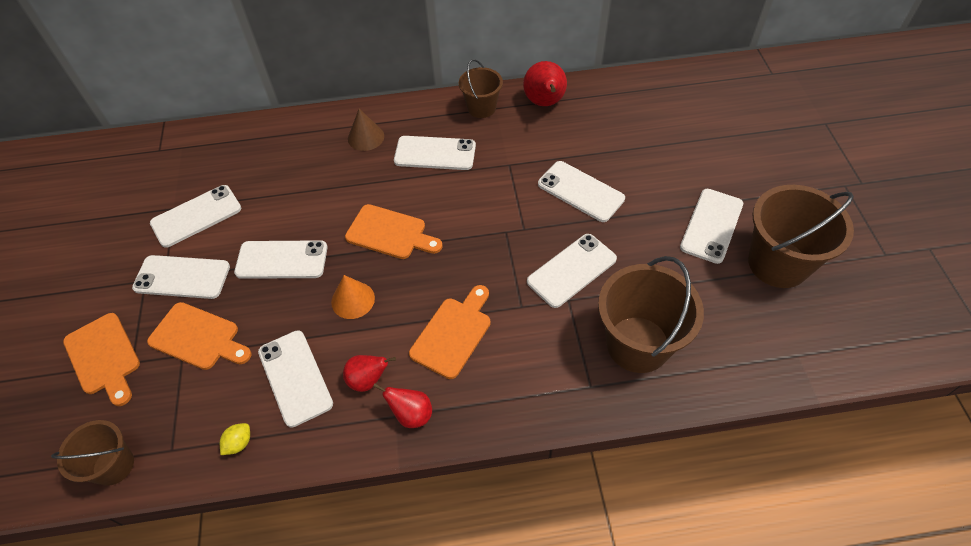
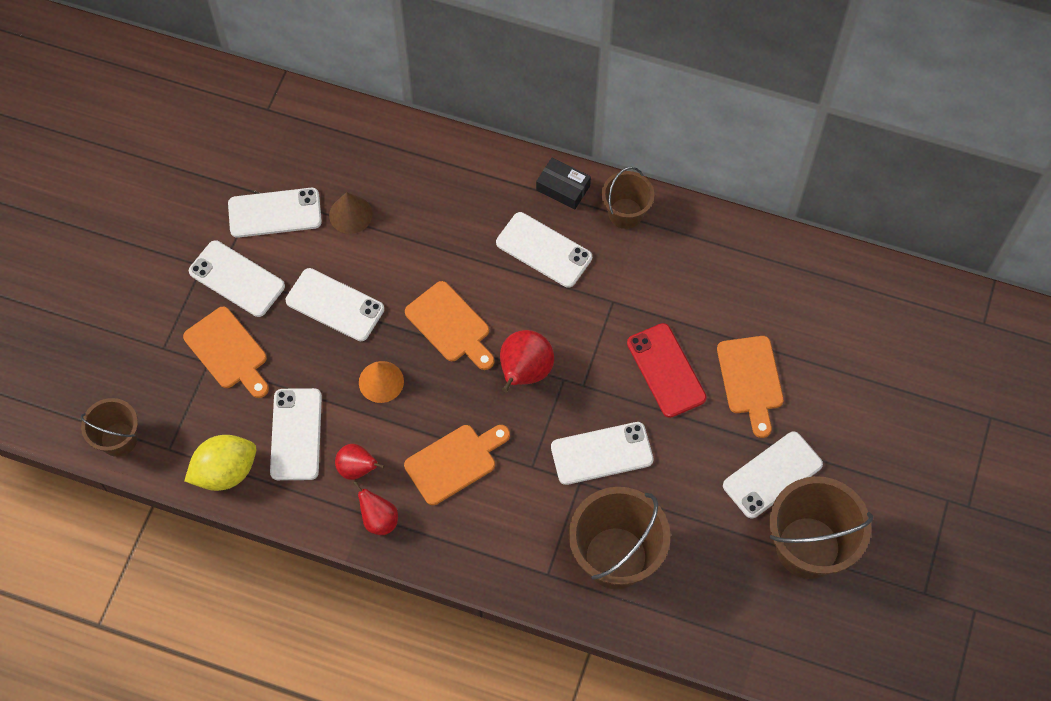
camera: 25 degrees right, 10 degrees up
(104, 357) = (142, 330): orange cutting board -> orange cutting board (751, 380)
(239, 443) = (225, 471): yellow lemon -> yellow lemon, size x2.18
(366, 137) = (483, 194): brown cone -> brown cone (350, 214)
(425, 110) = (563, 188): none -> black box
(545, 103) = (698, 240): red pear -> red pear (524, 372)
(580, 191) = (666, 370): white phone -> red phone

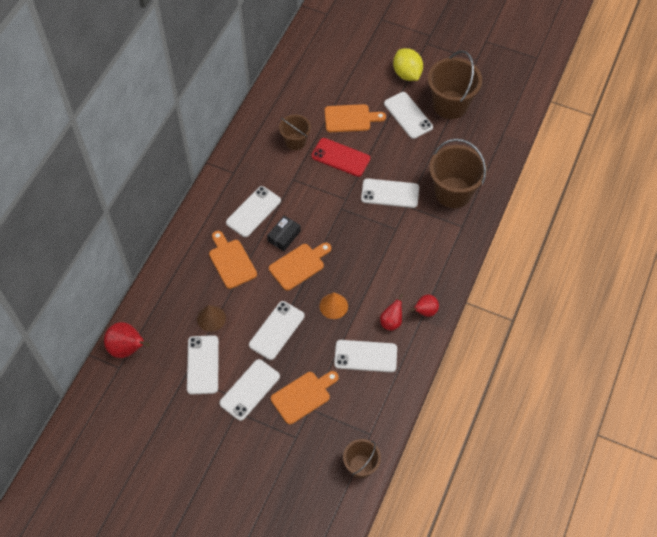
camera: 85 degrees left, 5 degrees down
(225, 471) = (388, 399): yellow lemon -> yellow lemon (407, 74)
(454, 462) = (390, 269): orange cutting board -> orange cutting board (231, 261)
(524, 372) = (335, 228): red pear -> red pear (127, 348)
(563, 188) = (211, 198): black box -> black box (284, 236)
(602, 453) = (390, 193): white phone -> white phone turned 75 degrees counterclockwise
(625, 213) = (234, 167): brown bucket -> brown bucket (295, 141)
(666, 370) = (340, 157): red phone -> red phone turned 45 degrees clockwise

